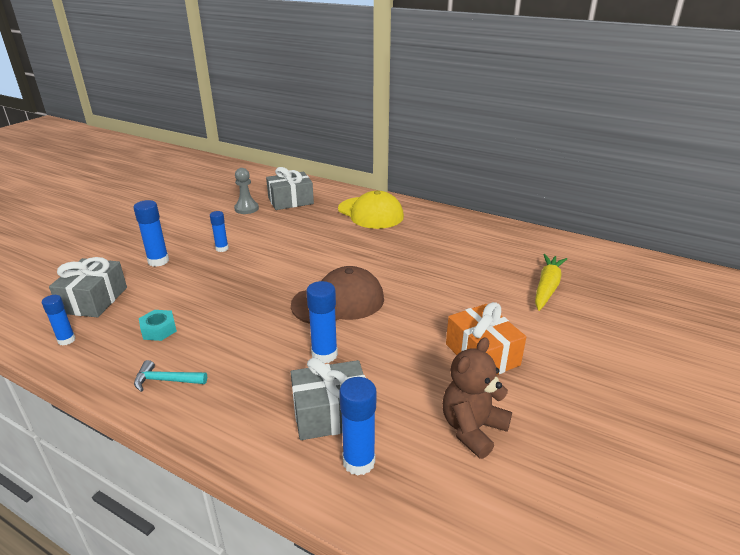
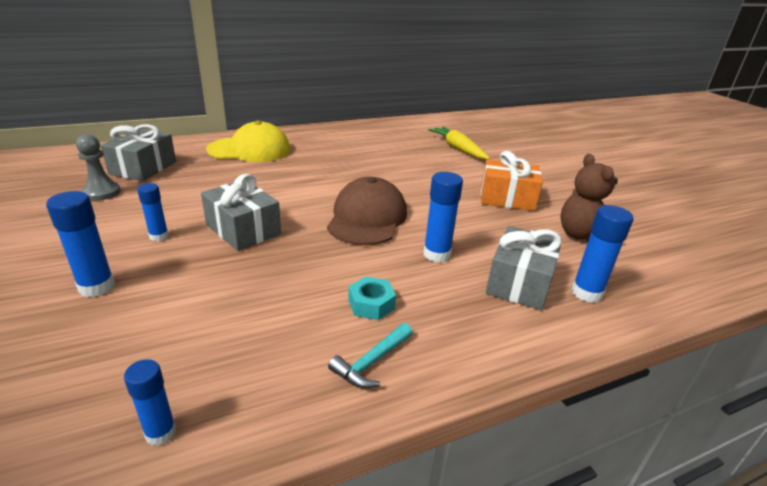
camera: 55 degrees left, 0 degrees up
(94, 300) = (94, 373): grey gift -> grey gift (243, 229)
(159, 330) = (261, 336): turquoise nut -> turquoise nut (371, 304)

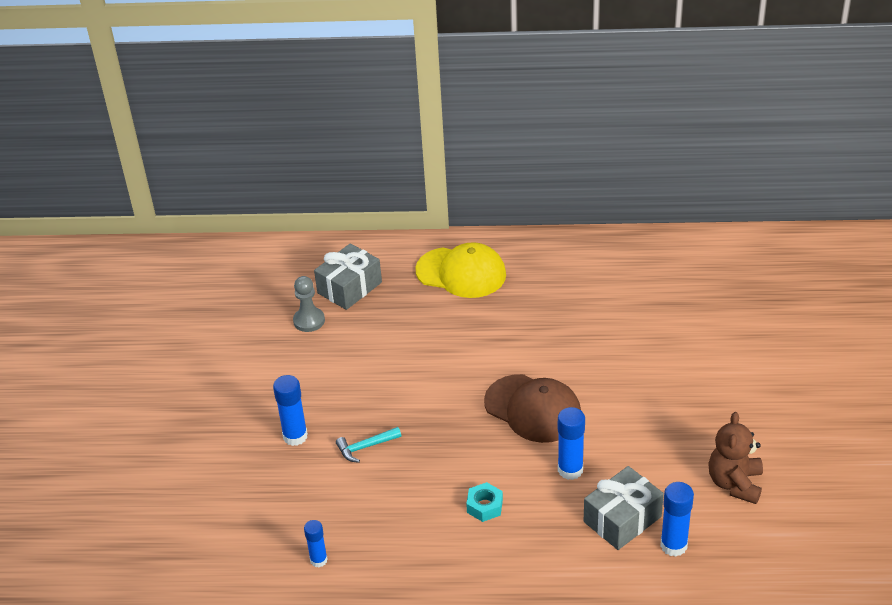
camera: 30 degrees right, 10 degrees up
(159, 236) = (346, 391): blue glue stick -> none
(243, 229) = (416, 399): grey gift -> none
(367, 218) = (533, 409): brown cap -> brown cap turned 90 degrees clockwise
(371, 362) = (459, 553): turquoise hammer -> turquoise hammer (365, 447)
(458, 148) = (709, 312): yellow carrot -> none
(507, 198) = (699, 412): orange gift -> none

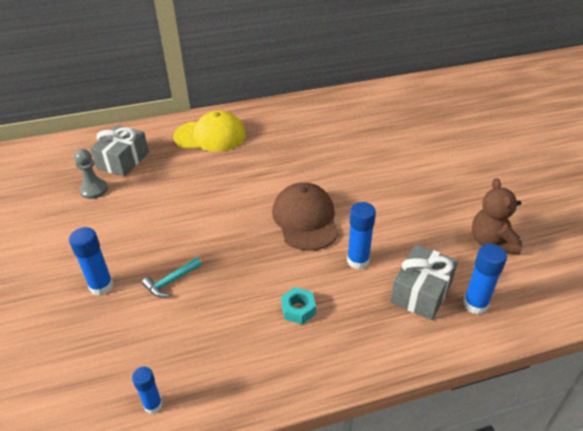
camera: 20 degrees left, 0 degrees up
(533, 409) = (305, 219): brown cap -> brown cap turned 120 degrees counterclockwise

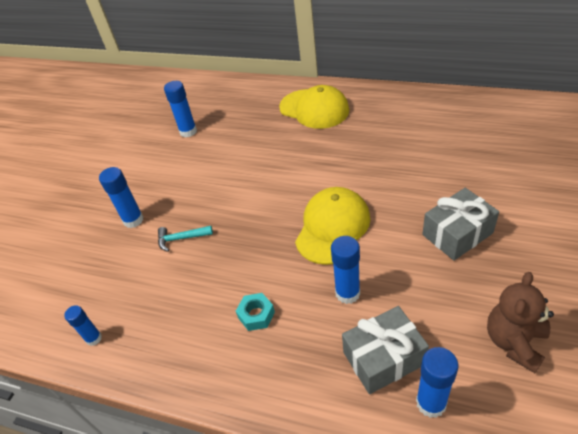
camera: 40 degrees right, 5 degrees up
(94, 190) = (188, 131): grey pawn -> blue glue stick
(123, 160) = (228, 111): grey gift -> grey gift (457, 234)
(305, 219) = (332, 227): brown cap -> yellow cap

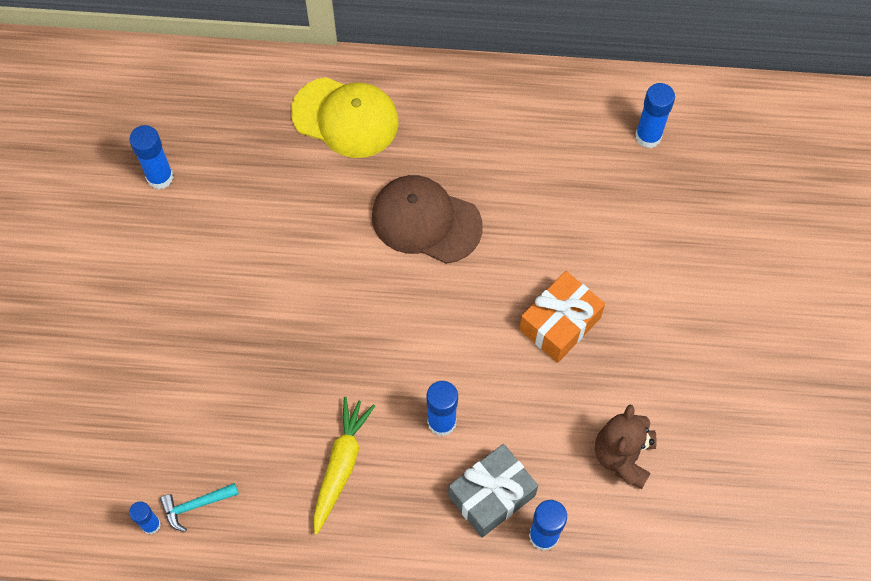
camera: 20 degrees left, 20 degrees up
(133, 220) = (134, 349): blue glue stick -> blue glue stick (648, 136)
(181, 238) = (213, 371): turquoise hammer -> turquoise hammer (196, 505)
(256, 315) = (341, 465): turquoise nut -> yellow carrot
(332, 227) = (409, 331): yellow cap -> none
(358, 163) = (426, 221): none -> brown cap
(457, 234) = (560, 324): grey gift -> orange gift

